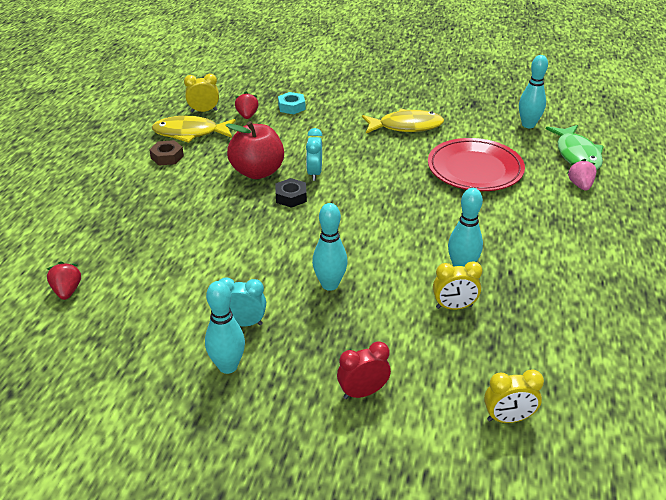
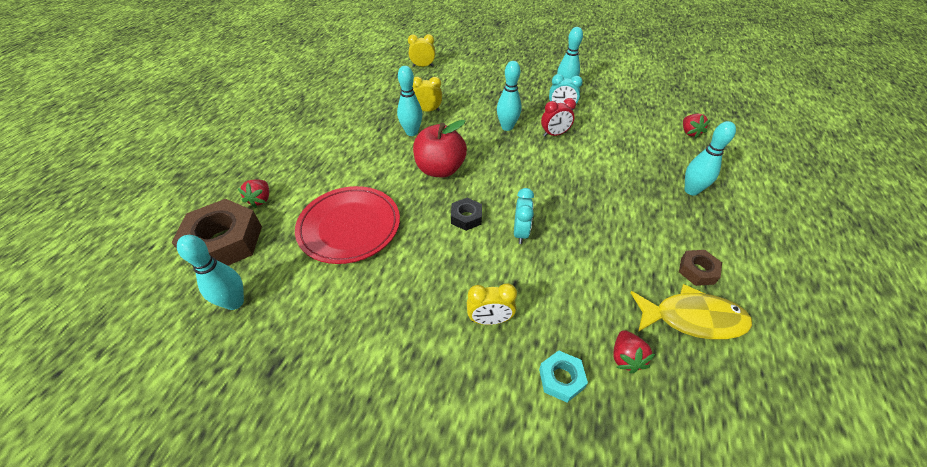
camera: 175 degrees left, 10 degrees up
(124, 217) = (691, 190): none -> turquoise bowling pin
(204, 111) = (699, 378): yellow clock -> yellow clock (489, 320)
(257, 172) = (582, 239): red apple -> red apple (440, 169)
(291, 197) = (542, 203): black nut -> black nut (466, 217)
(363, 392) = (491, 77): red clock -> red clock (554, 134)
(406, 126) = (398, 311): yellow fish -> none
(577, 155) = (224, 242): green fish -> brown nut
(580, 185) = (260, 200): pink strawberry -> red strawberry

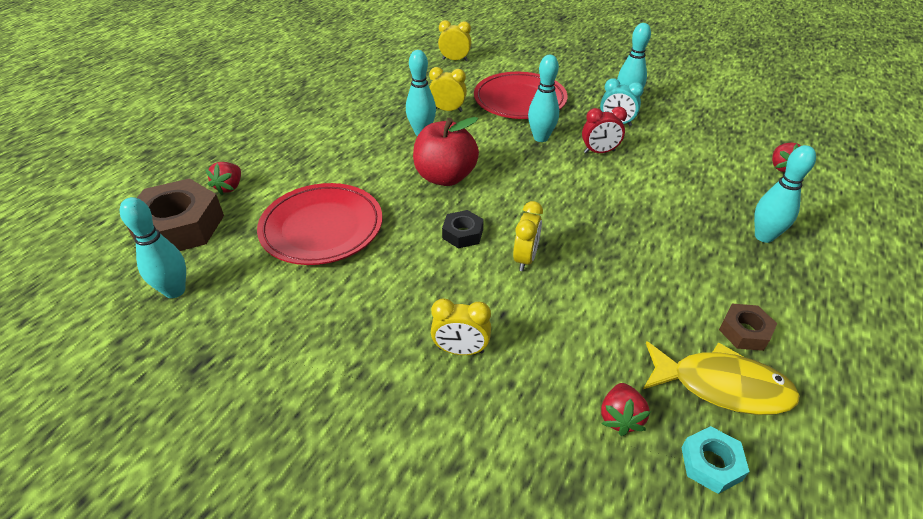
camera: 10 degrees right, 5 degrees down
(483, 96) = (519, 100): none -> red plate
(520, 232) = (525, 259): turquoise clock -> yellow clock
(561, 378) = (531, 428): turquoise nut -> turquoise nut (711, 463)

